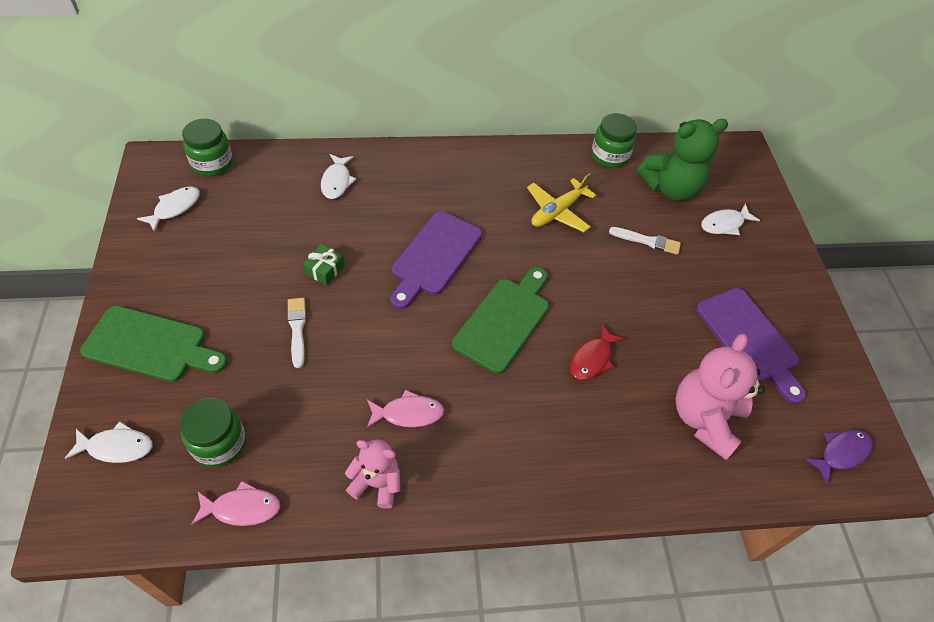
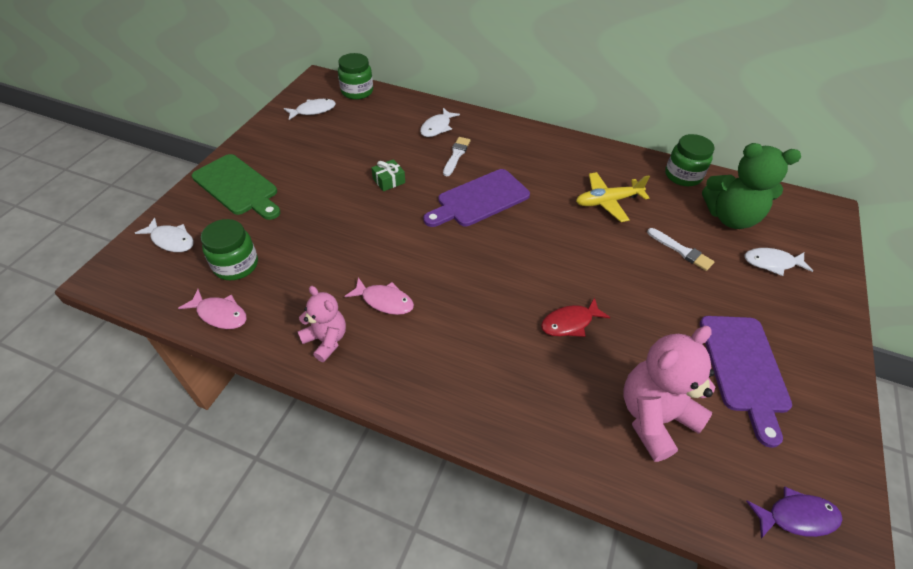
camera: 30 degrees right, 5 degrees down
(297, 329) = (342, 212): white brush -> white brush (456, 155)
(504, 321) = (508, 265): green cutting board -> none

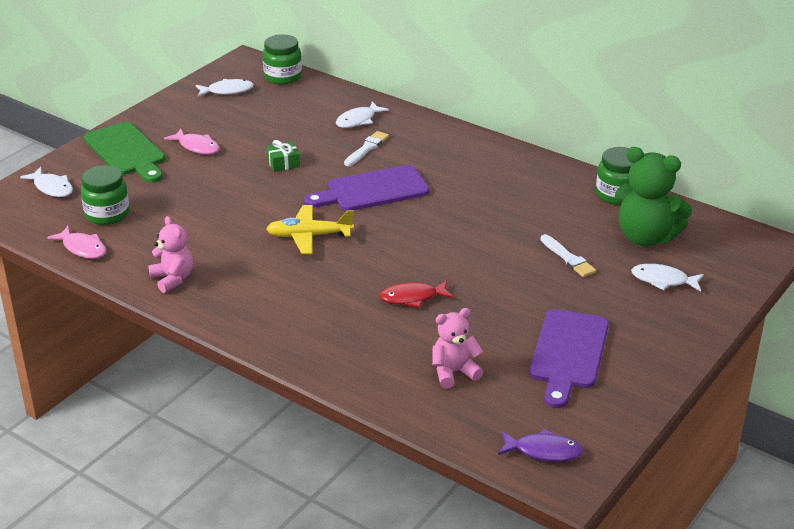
camera: 15 degrees right, 15 degrees down
(384, 301) = (238, 258): pink fish -> pink fish (197, 147)
(607, 201) = (513, 208): yellow plane -> yellow plane (309, 236)
(654, 417) = (454, 372): pink teddy bear -> pink teddy bear, size x0.60

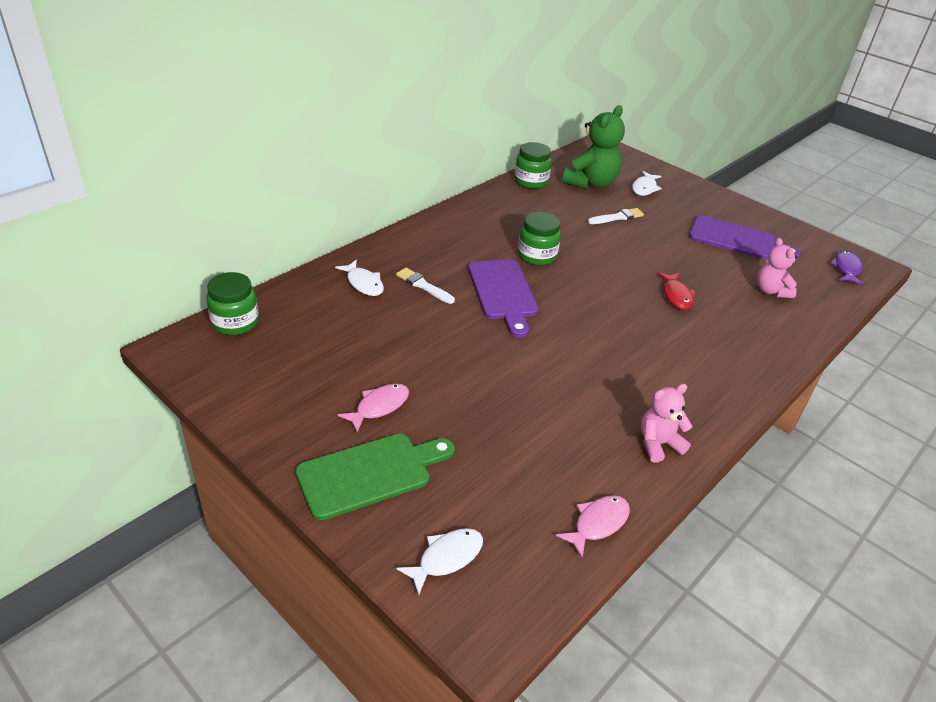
camera: 85 degrees left, 5 degrees up
(107, 214) = (522, 497): green jar -> green jar (537, 256)
(227, 91) = (246, 370): white fish -> none
(283, 163) = (437, 343): green gift -> none
(309, 236) = (580, 341): yellow plane -> none

